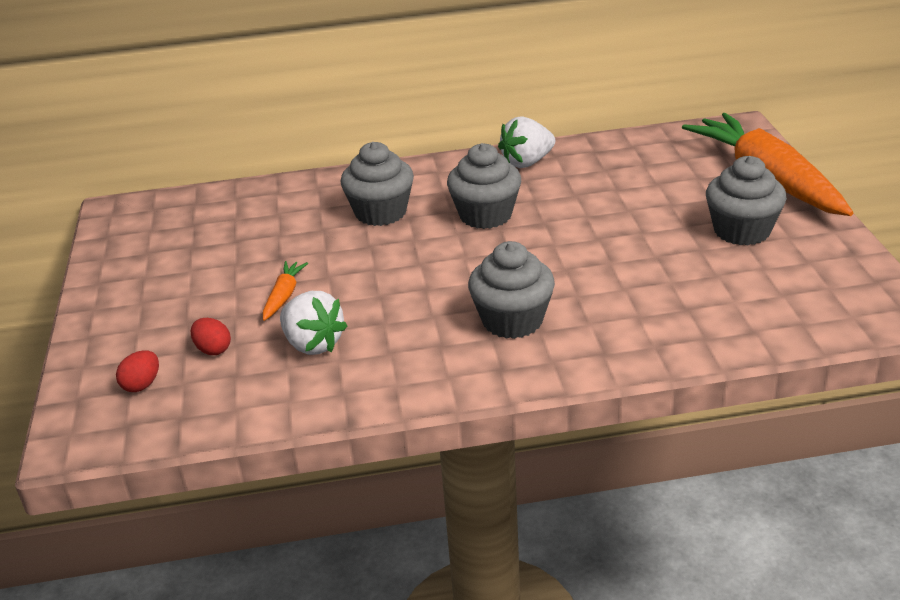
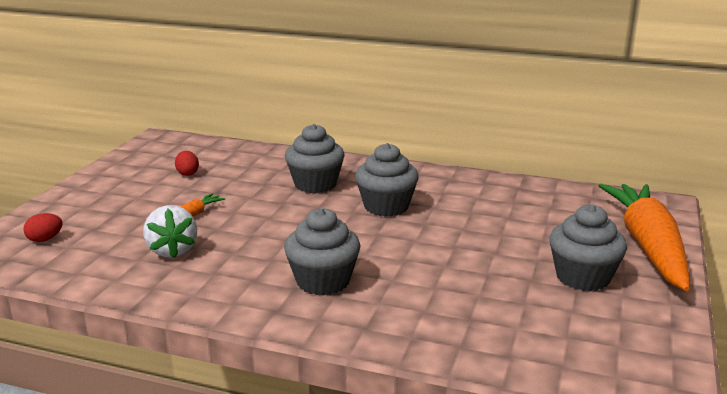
camera: 25 degrees right, 10 degrees down
(213, 349) = (110, 233): red egg -> red egg (187, 173)
(527, 162) = (457, 181): white strawberry -> none

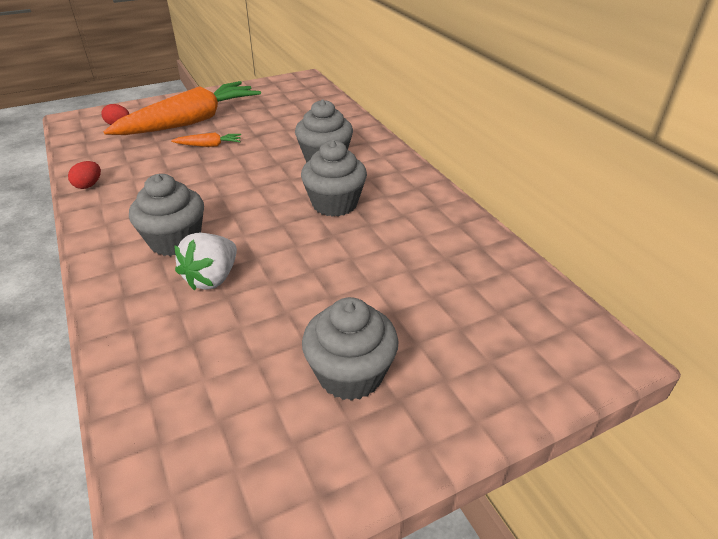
camera: 45 degrees right, 15 degrees up
(172, 250) = (152, 166): white strawberry -> white strawberry (212, 278)
(187, 173) = (267, 112): red egg -> red egg (88, 185)
(648, 246) = (484, 390): orange carrot -> orange carrot (190, 122)

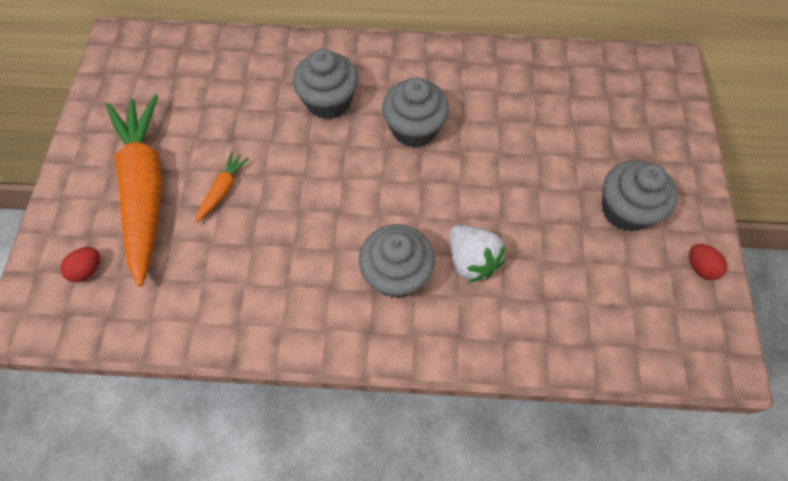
camera: 60 degrees left, 25 degrees up
(88, 185) = (231, 332): red egg -> red egg (700, 267)

